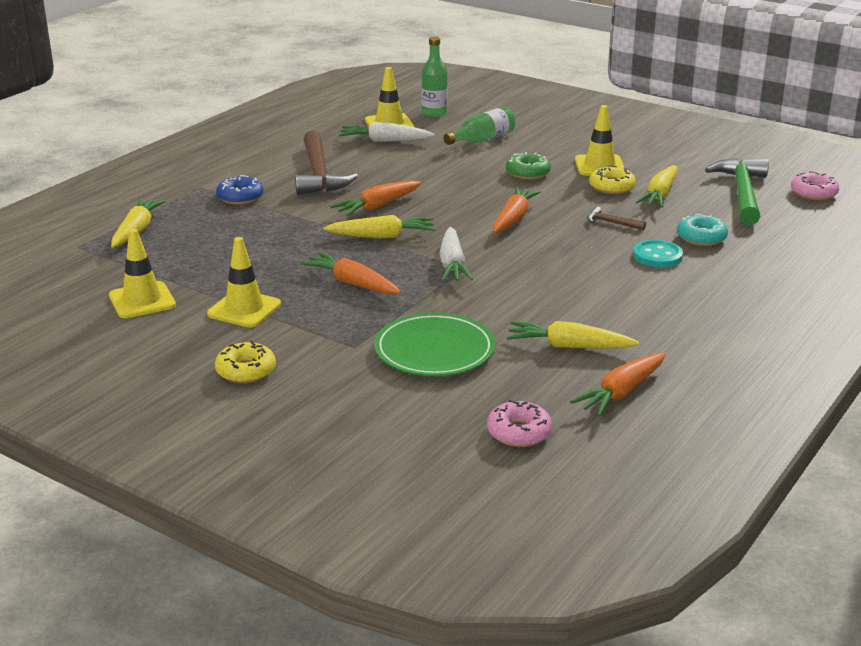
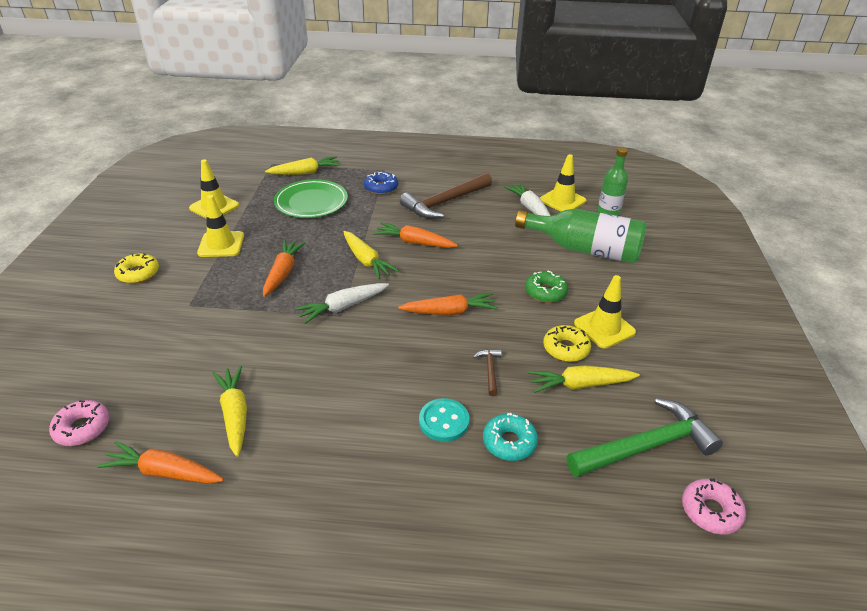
camera: 60 degrees right, 10 degrees up
(434, 350) = (198, 343): green plate -> green plate (311, 202)
(482, 140) = (584, 249): green bottle -> green bottle, size x1.67

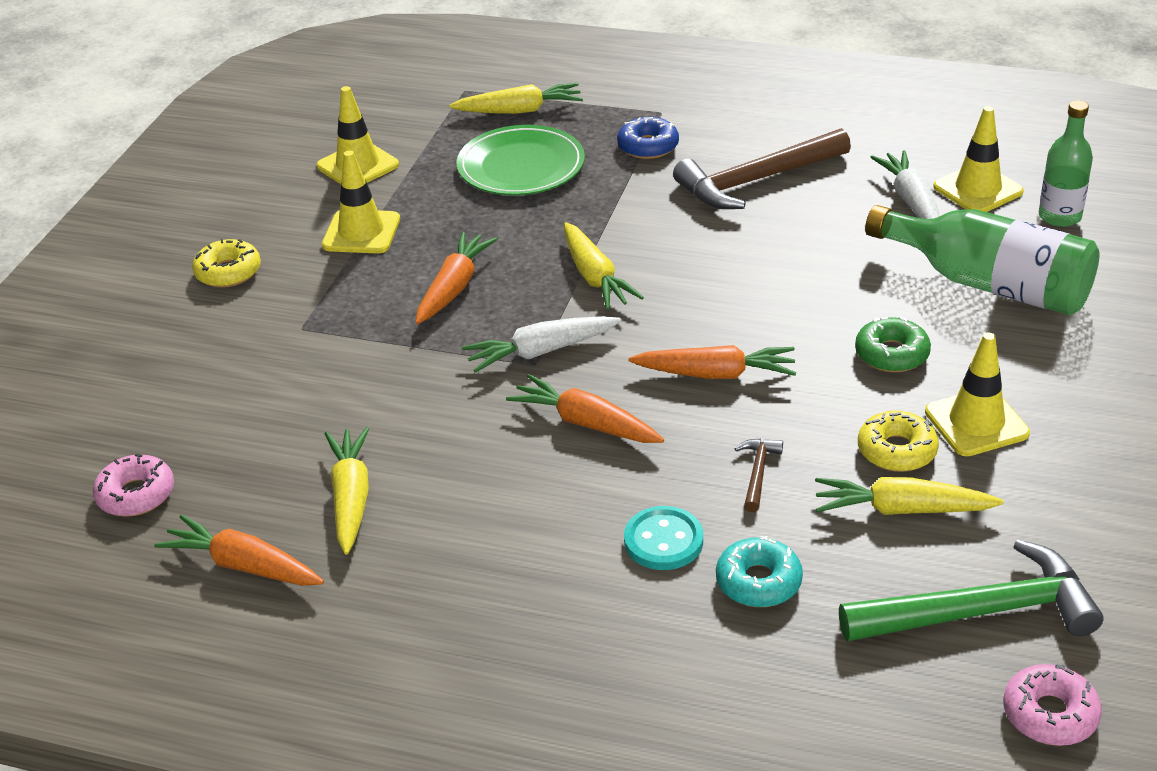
camera: 15 degrees right, 0 degrees up
(414, 242) = (684, 251): orange carrot -> orange carrot (586, 423)

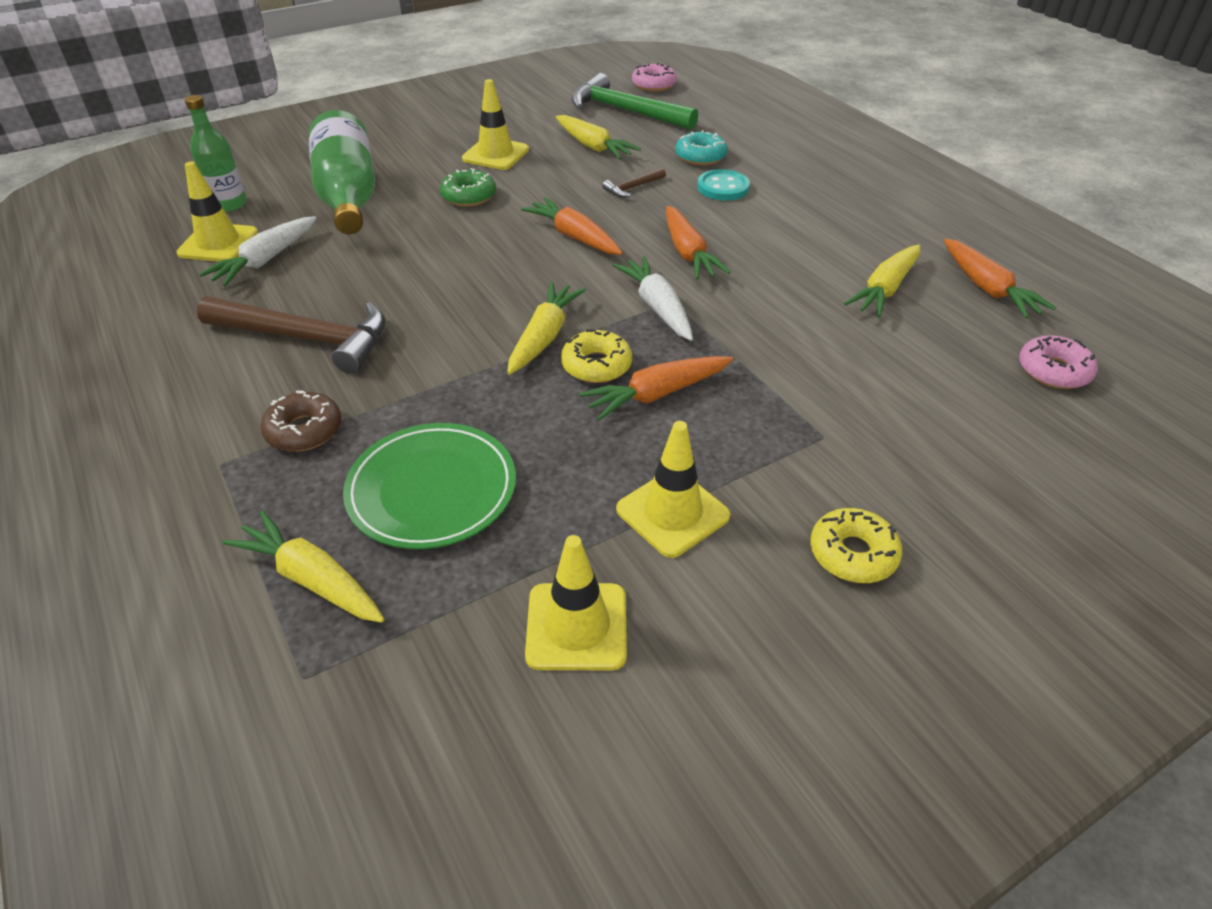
camera: 140 degrees left, 5 degrees up
(541, 352) = (657, 307): white carrot -> white carrot turned 135 degrees counterclockwise
(648, 146) = (304, 430): blue donut -> brown donut
(897, 450) = (552, 163): yellow donut -> yellow donut (596, 365)

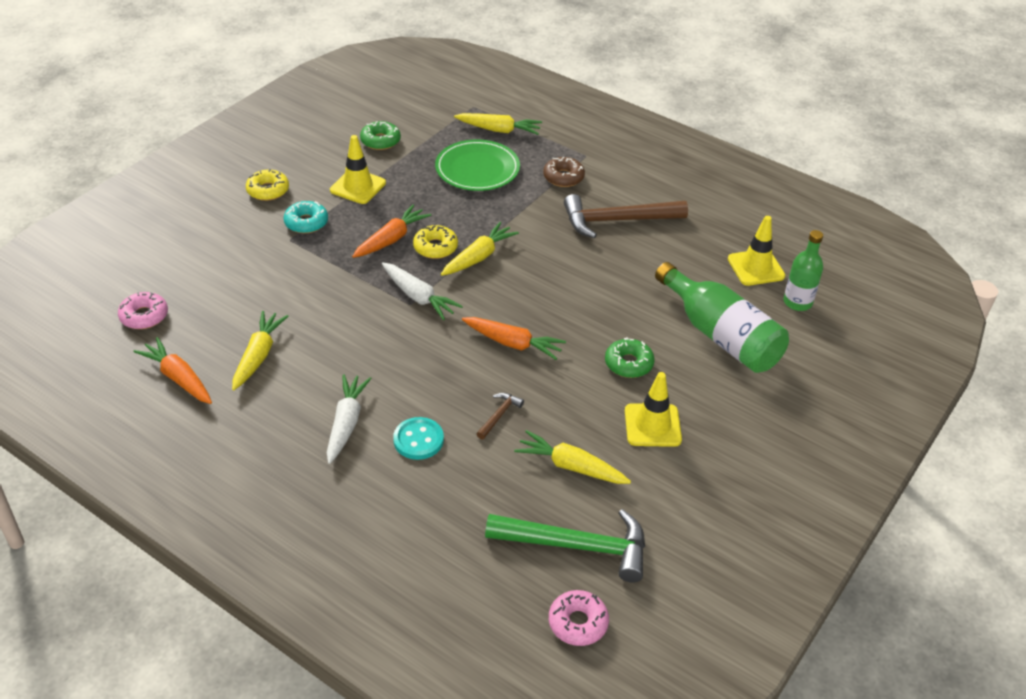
camera: 155 degrees right, 0 degrees up
(266, 260) = (707, 263): white carrot -> white carrot (346, 423)
(544, 337) = (478, 257): yellow carrot -> yellow carrot turned 135 degrees counterclockwise
(576, 626) = (380, 141): yellow traffic cone -> green donut
(688, 253) = (417, 351): orange carrot -> none
(700, 156) = (458, 483): turquoise donut -> turquoise donut (306, 222)

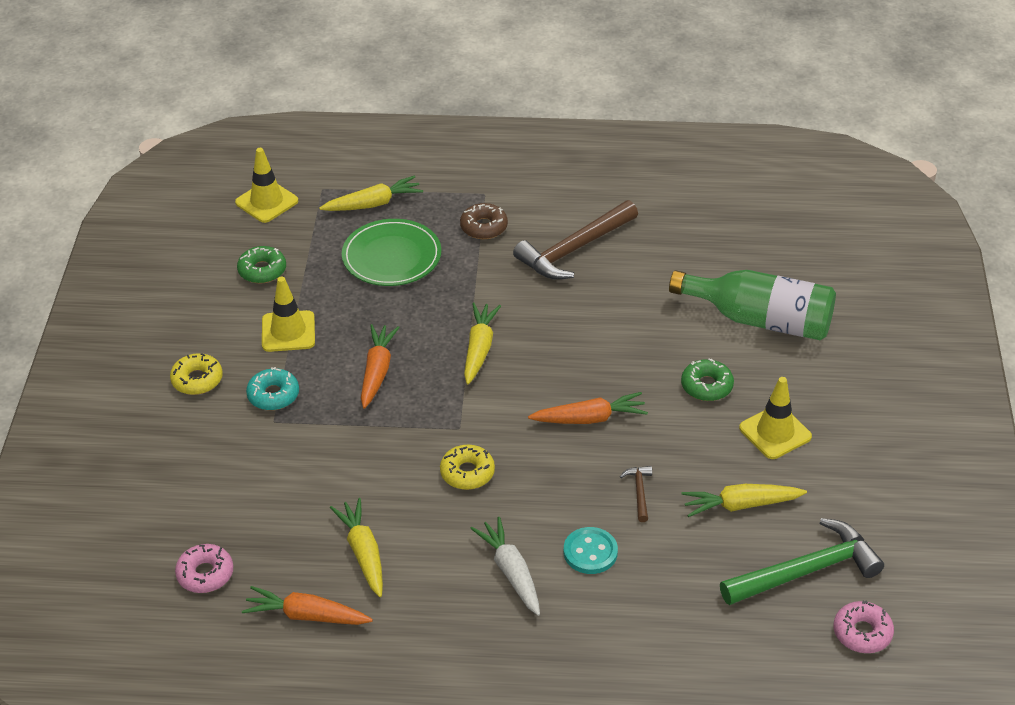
camera: 30 degrees left, 0 degrees up
(418, 297) = (460, 417): white carrot -> none
(435, 247) = (428, 359): yellow donut -> yellow donut (467, 473)
(756, 268) = (736, 239): yellow traffic cone -> yellow traffic cone (266, 202)
(797, 302) = (797, 256): green bottle -> none

